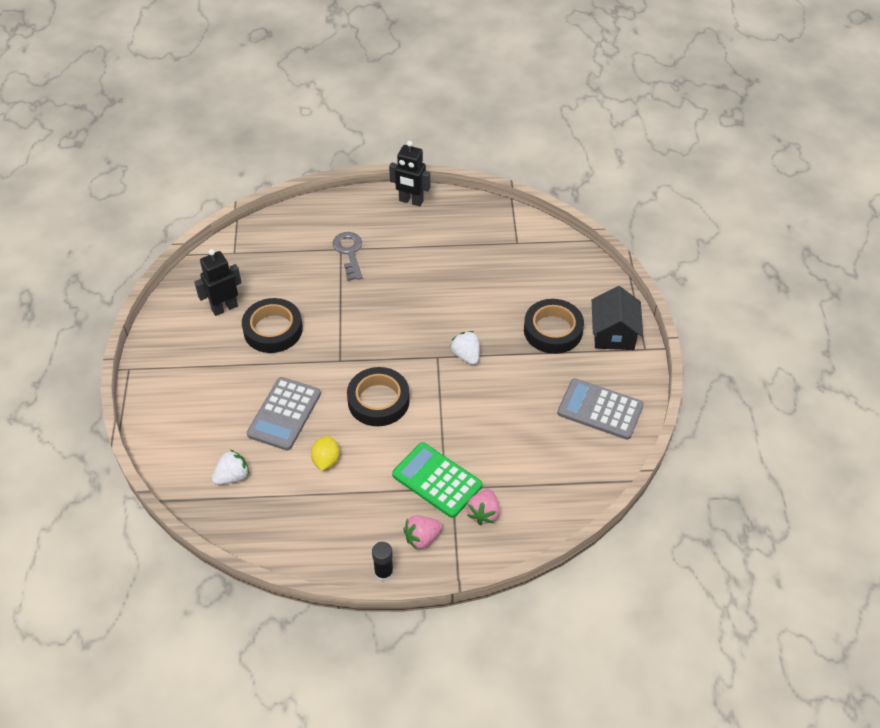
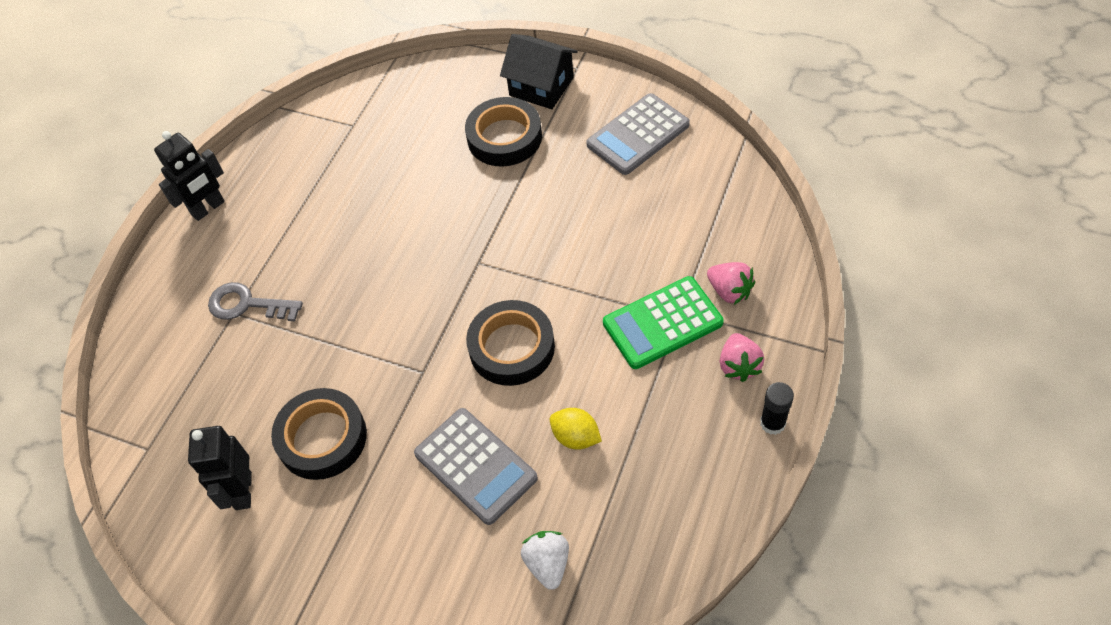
camera: 60 degrees left, 5 degrees up
(466, 355) = (493, 232): white strawberry -> none

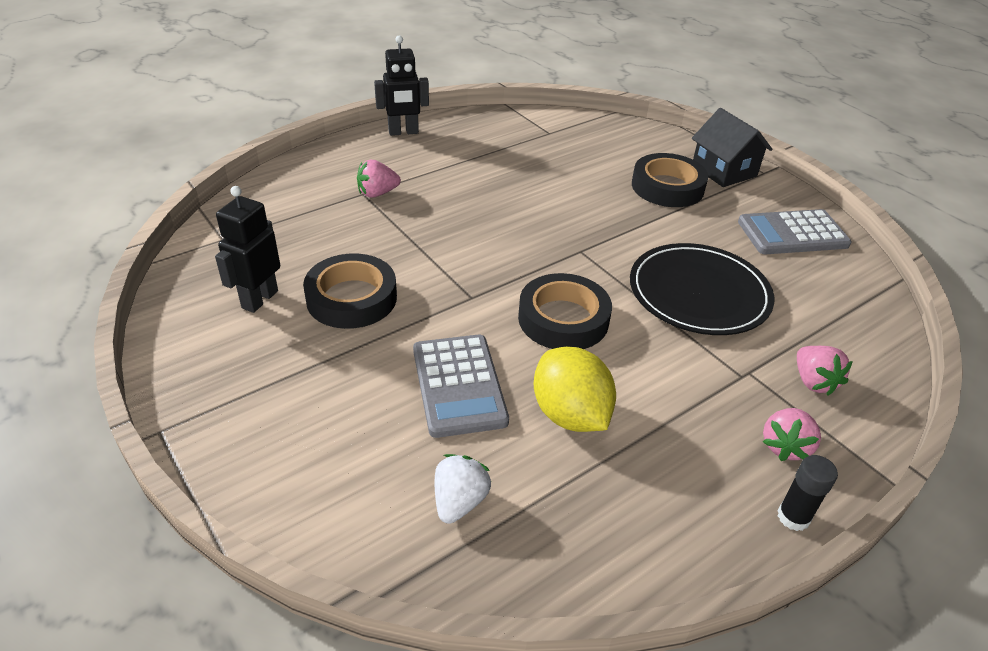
camera: 25 degrees right, 15 degrees down
(247, 304) = (377, 193): grey key -> pink strawberry
(576, 437) = (570, 414): yellow lemon -> yellow lemon, size x1.67
(600, 251) = (699, 293): none -> black plate
(662, 323) = (724, 372): green calculator -> none

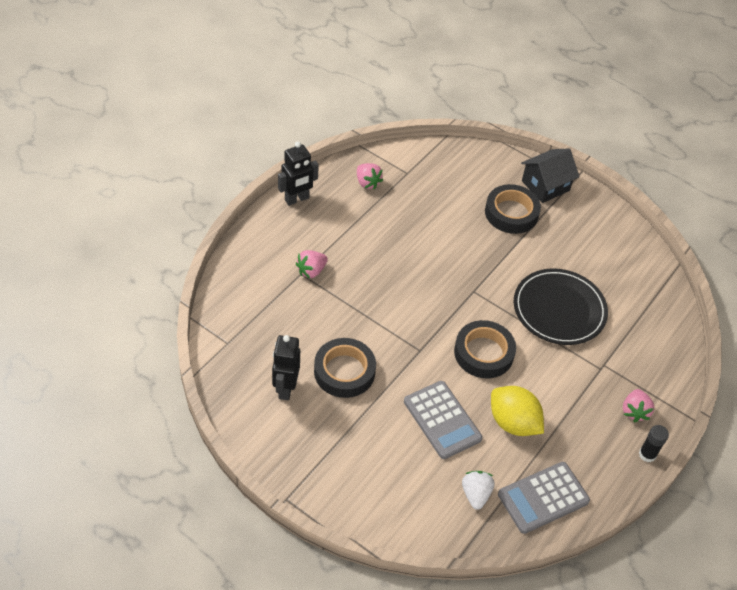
camera: 20 degrees left, 10 degrees up
(724, 171) = (545, 186): black house -> black house turned 75 degrees counterclockwise
(792, 233) = (605, 239): grey calculator -> grey calculator (543, 498)
(813, 382) = (641, 362): pink strawberry -> pink strawberry (367, 183)

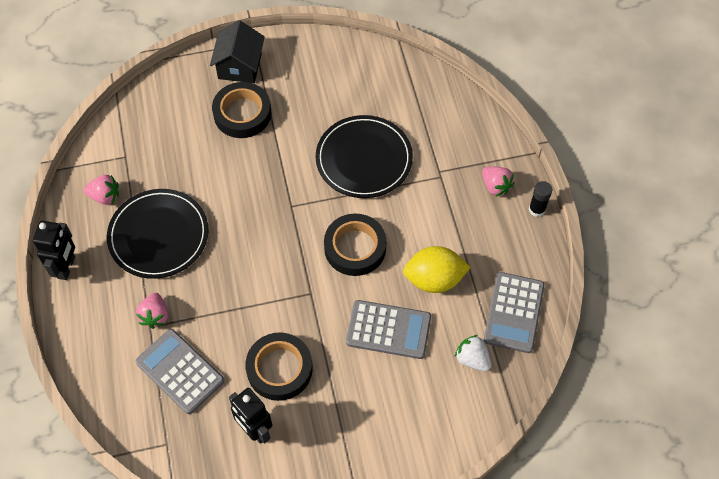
camera: 45 degrees left, 10 degrees up
(286, 313) = (180, 371): none -> grey calculator
(370, 231) = (158, 235): none -> black plate

